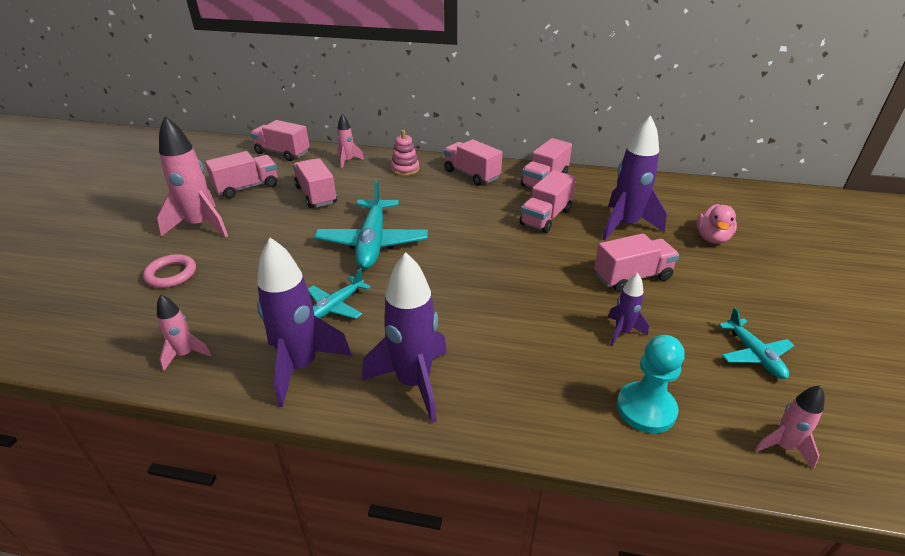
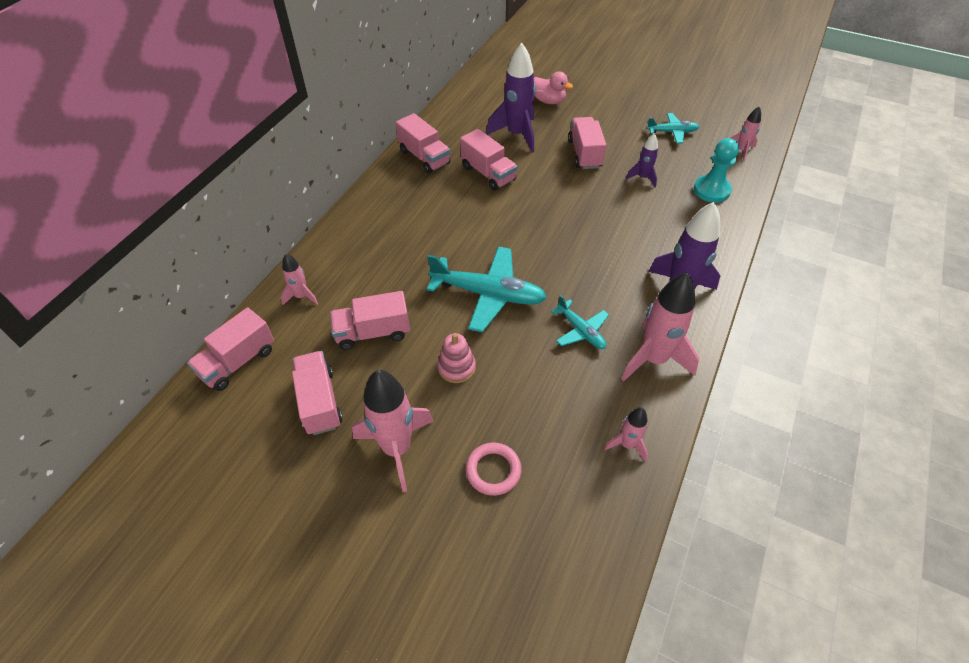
camera: 75 degrees left, 15 degrees up
(301, 366) = (653, 359): purple rocket -> pink rocket
(405, 169) = (349, 249): pink stacking toy -> pink stacking toy (456, 367)
(471, 175) = (388, 202): pink truck -> none

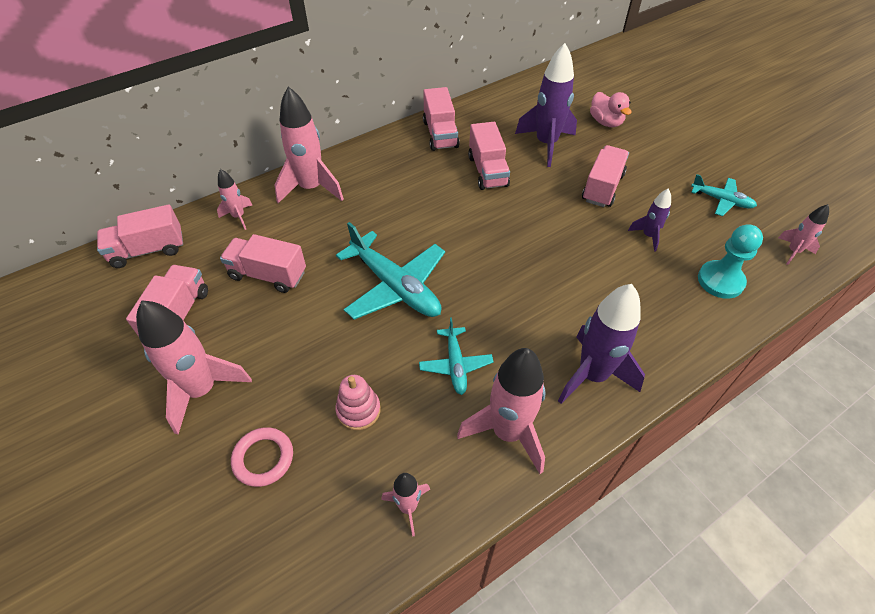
camera: 30 degrees right, 0 degrees up
(348, 245) = (311, 188): none -> pink rocket
(456, 367) = (311, 342): pink stacking toy -> pink stacking toy (358, 410)

